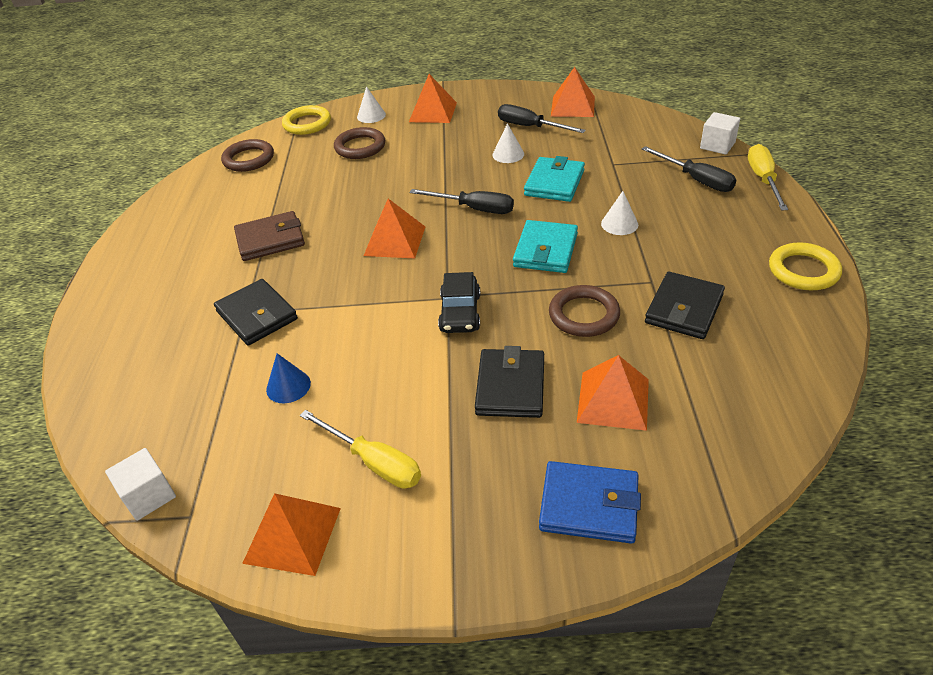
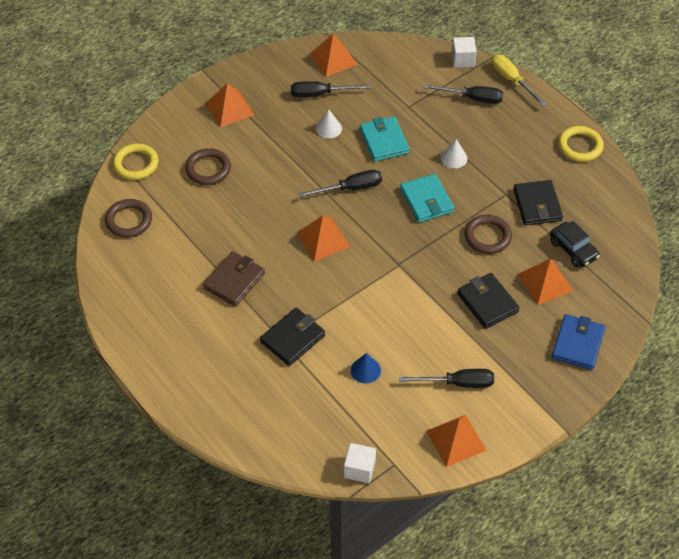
camera: 40 degrees left, 10 degrees up
(257, 315) = (293, 339): black wallet -> black wallet turned 60 degrees counterclockwise
(371, 115) = (182, 133): white cone -> none
(373, 462) = (458, 383): yellow screwdriver -> black screwdriver
(460, 313) = (417, 271): black car -> black car (573, 249)
(589, 505) = (578, 344): blue wallet -> blue wallet turned 45 degrees counterclockwise

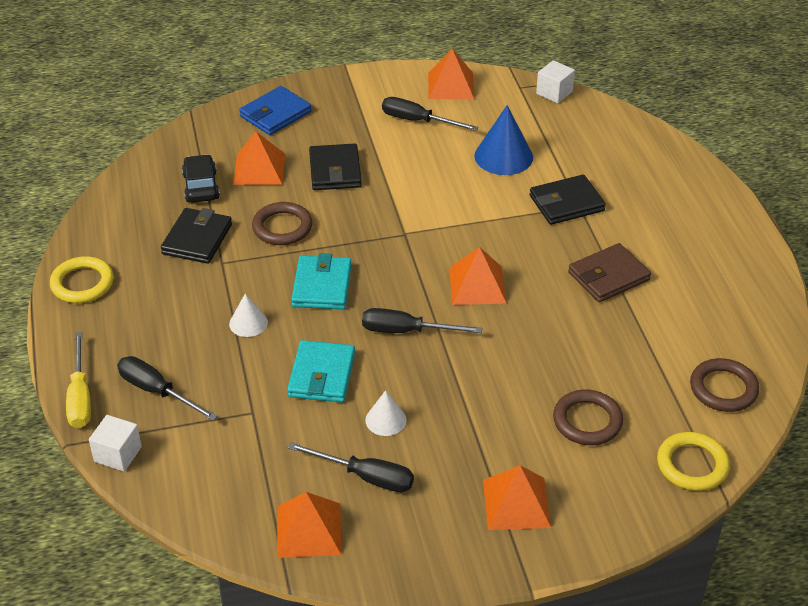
camera: 155 degrees left, 10 degrees down
(365, 370) = (503, 156): blue cone -> blue cone, size x1.74

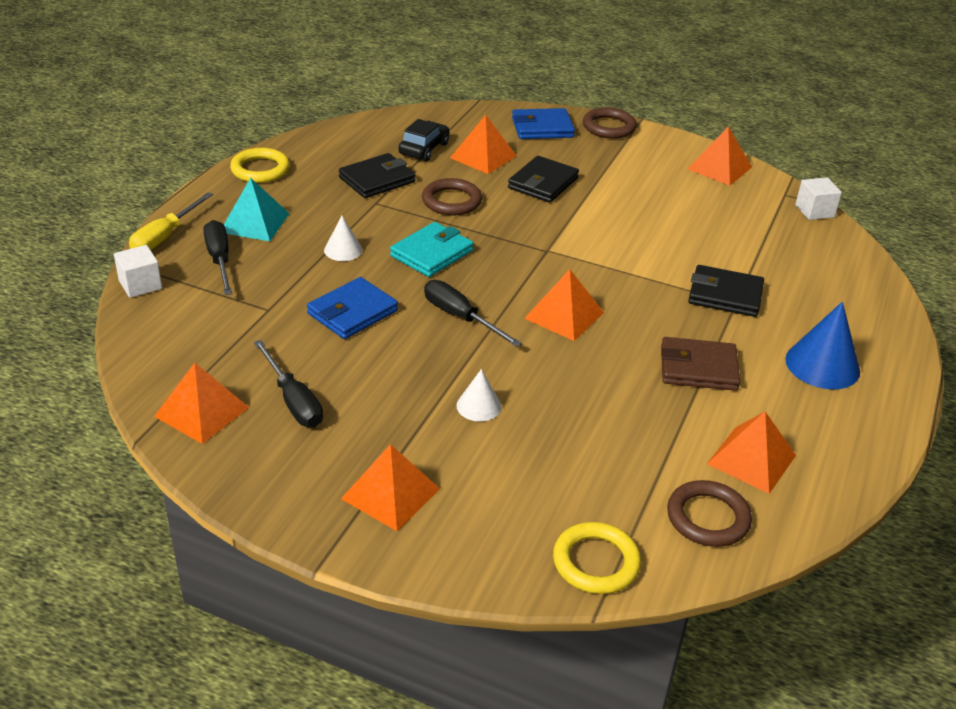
camera: 35 degrees right, 5 degrees down
(142, 339) = (254, 223): none -> turquoise pyramid
(321, 375) = (352, 312): turquoise wallet -> blue wallet
(386, 420) = (362, 370): white cone -> white cone (479, 406)
(418, 121) = (658, 180): black screwdriver -> none
(503, 156) = (706, 236): blue cone -> blue cone (822, 365)
(587, 421) = (536, 468): brown ring -> brown ring (609, 127)
(707, 328) = (751, 459): none -> orange pyramid

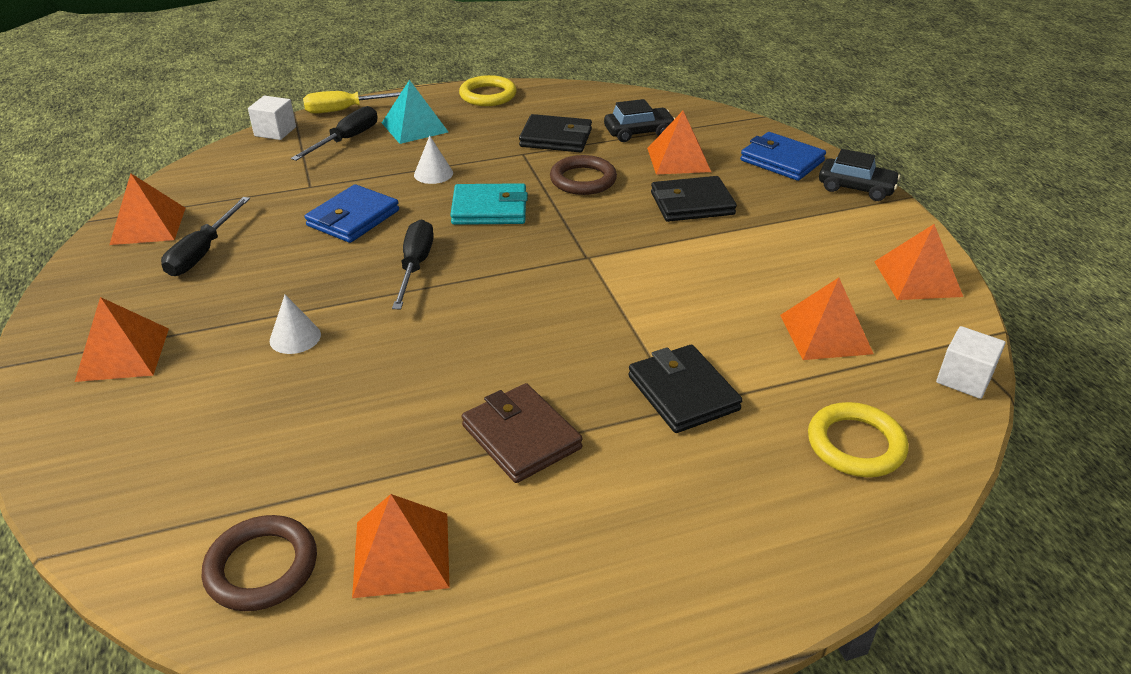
camera: 50 degrees right, 0 degrees up
(352, 312) = (353, 218): blue wallet -> blue wallet turned 60 degrees counterclockwise
(564, 315) = (496, 315): orange pyramid -> orange pyramid (825, 334)
(596, 562) = (120, 519): yellow ring -> yellow ring (855, 444)
(609, 127) = (856, 188): brown ring -> black car
(822, 365) = (656, 529): blue cone -> none

